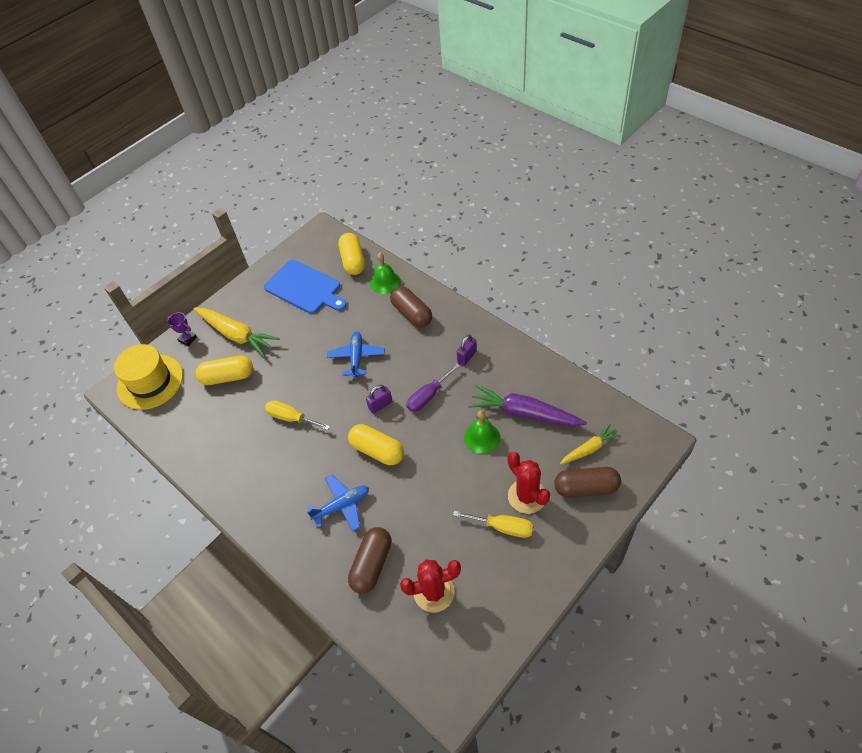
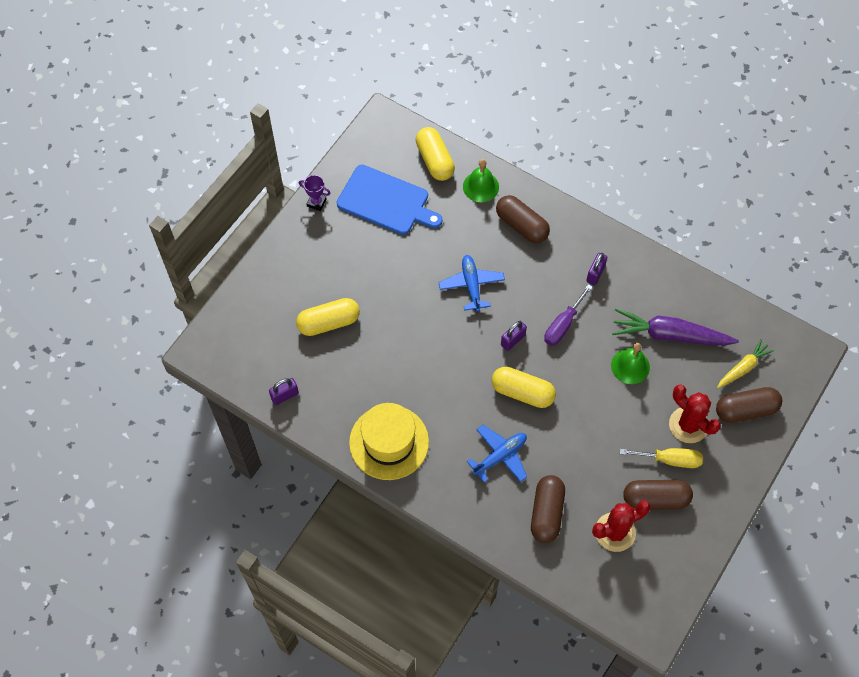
camera: 15 degrees left, 10 degrees up
(150, 382) = (238, 337): yellow hat -> yellow hat (389, 442)
(171, 433) = (284, 396): none -> purple padlock
(187, 339) = (264, 279): purple trophy -> purple trophy (316, 202)
(236, 335) = (322, 269): yellow carrot -> none
(291, 418) = (417, 365): yellow screwdriver -> none
(481, 564) = (655, 499): none -> brown capsule

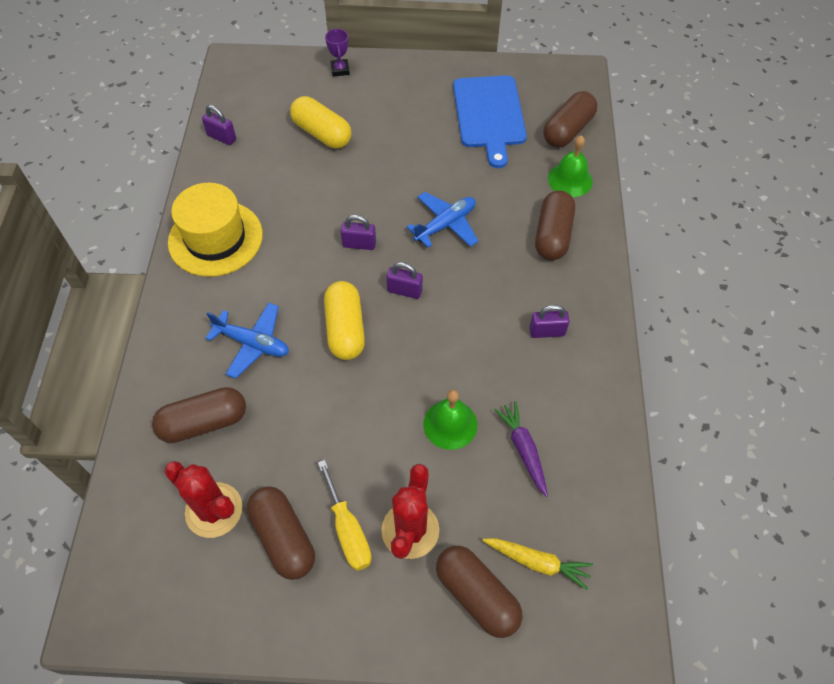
camera: 60 degrees right, 5 degrees down
(316, 202) = (446, 68): purple trophy -> purple trophy (340, 70)
(434, 160) = (568, 130): yellow capsule -> brown capsule
(454, 349) = (359, 244): none -> purple padlock
(563, 325) = (457, 329): purple screwdriver -> none
(670, 335) = (523, 449): purple carrot -> purple carrot, size x0.57

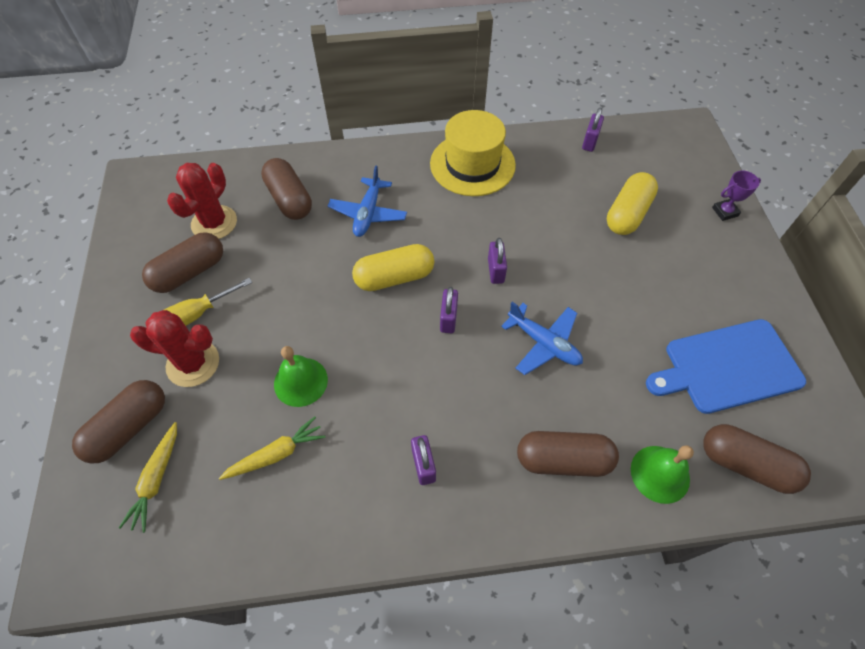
camera: 80 degrees right, 0 degrees up
(523, 449) = (276, 454): purple carrot -> yellow carrot

